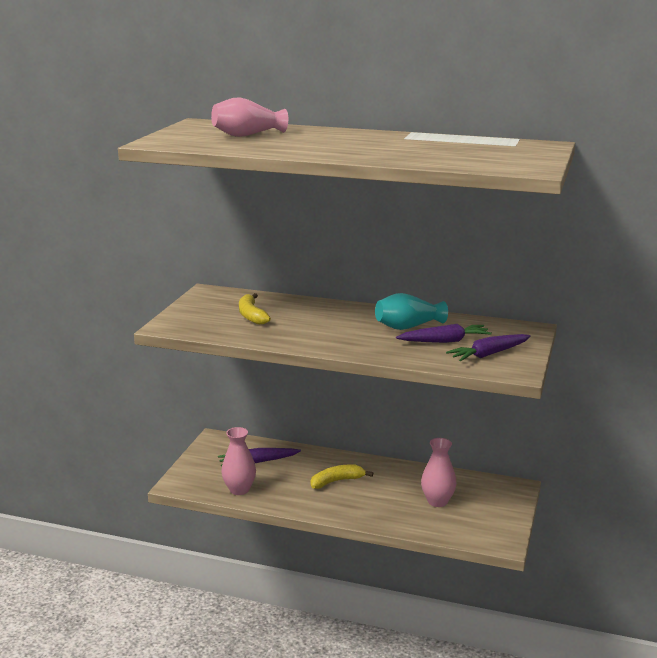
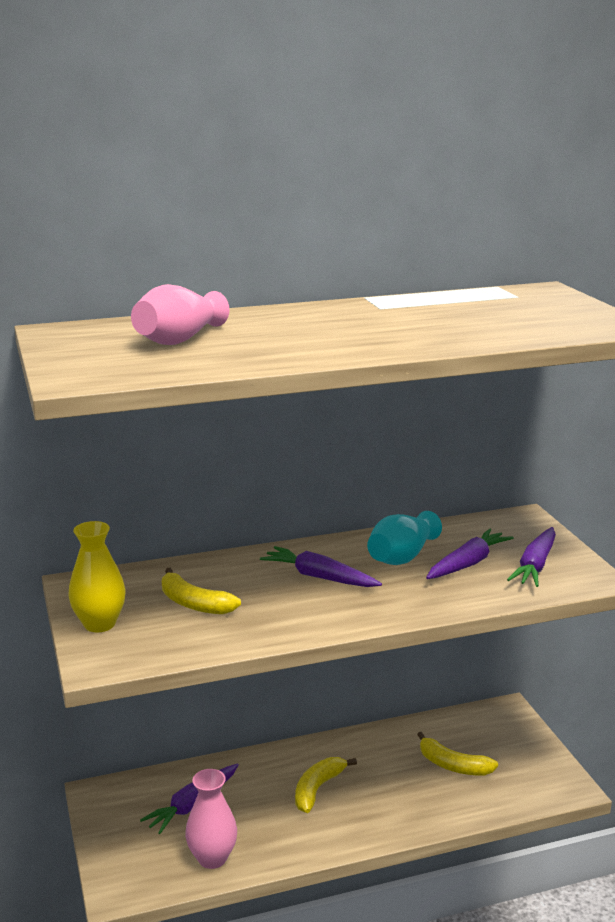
camera: 35 degrees left, 0 degrees up
(191, 311) = (99, 624): none -> yellow vase
(340, 323) = (319, 577): none -> purple carrot
(437, 501) = (453, 765): pink vase -> yellow banana

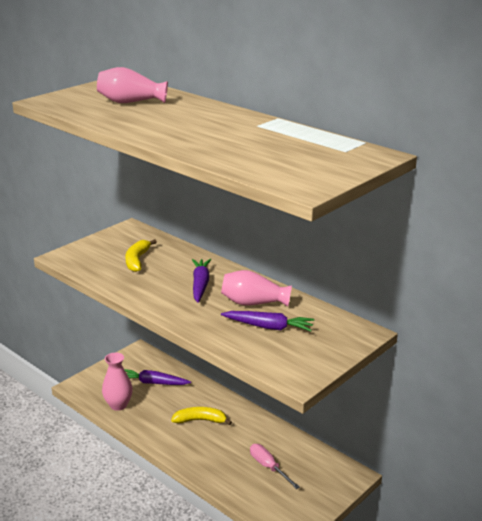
camera: 60 degrees right, 5 degrees up
(99, 624) = (97, 245): yellow vase -> none
(402, 557) = (253, 303): turquoise vase -> pink vase
(453, 765) = (268, 467): yellow banana -> pink screwdriver
(535, 566) = (293, 352): purple carrot -> none

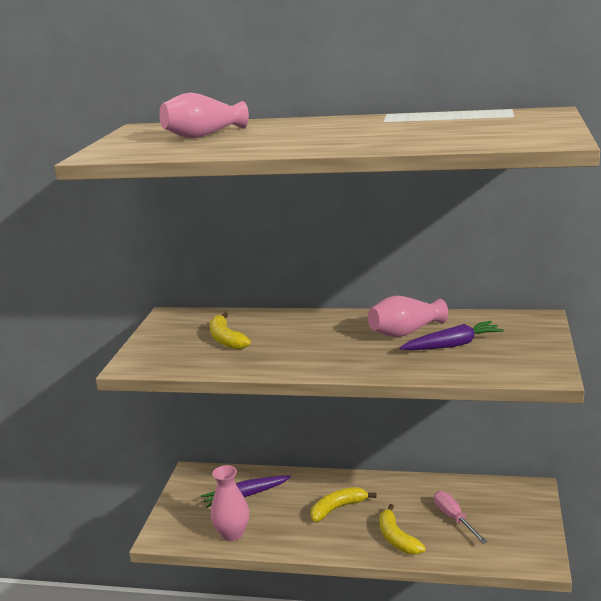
camera: 30 degrees left, 5 degrees down
(200, 285) = (328, 336): purple carrot -> none
(214, 461) = (397, 538): none -> yellow banana
(268, 467) = (454, 518): pink screwdriver -> pink screwdriver turned 45 degrees clockwise

